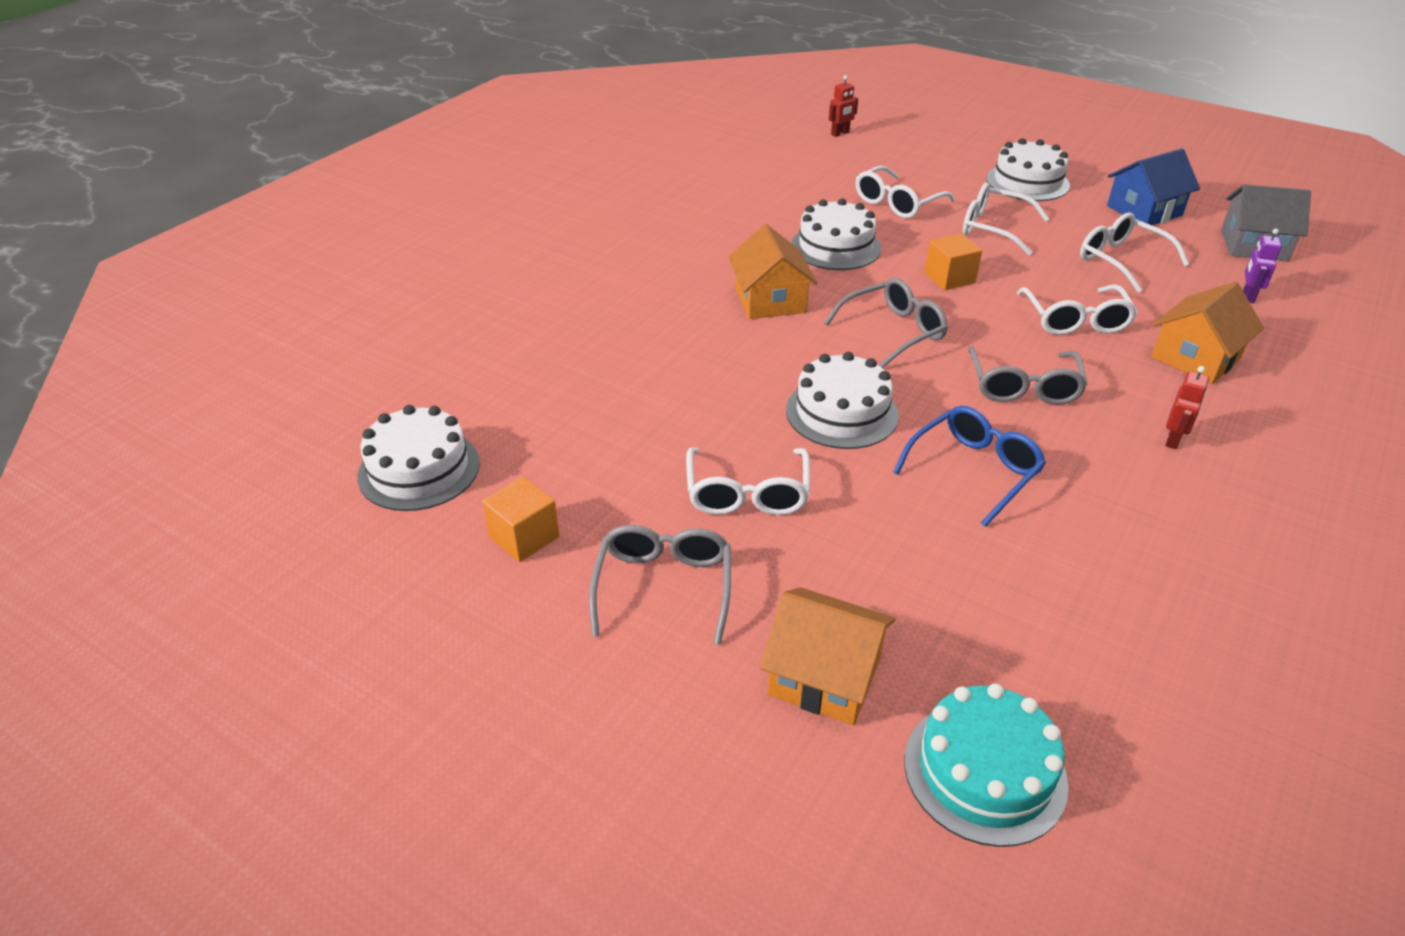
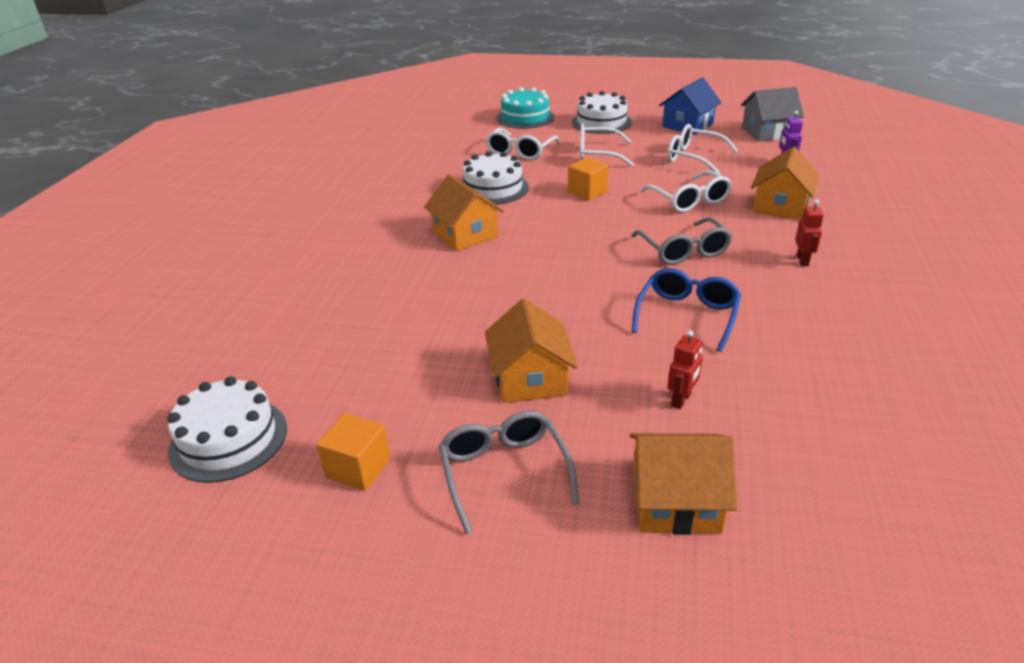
camera: 20 degrees left, 5 degrees down
(747, 494) = (530, 378): white glasses -> orange house
(840, 133) = (452, 115): red robot -> red robot (681, 400)
(842, 412) = (567, 300): white cake -> none
(894, 331) = (570, 235): grey glasses -> none
(985, 771) = (839, 534): turquoise cake -> turquoise cake (525, 117)

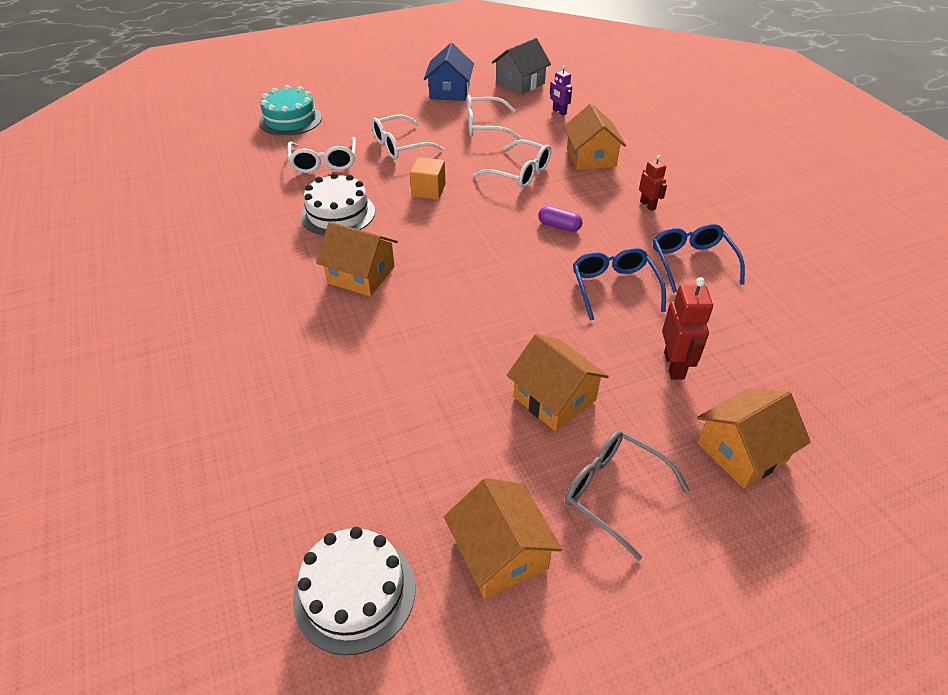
camera: 35 degrees left, 10 degrees up
(358, 468) = (500, 553): orange cube -> orange house
(601, 122) = (370, 107): white cake -> none
(681, 400) = (674, 365): red robot -> red robot, size x1.59
(684, 251) = (559, 226): grey glasses -> purple capsule
(801, 322) = (691, 262): none -> blue glasses

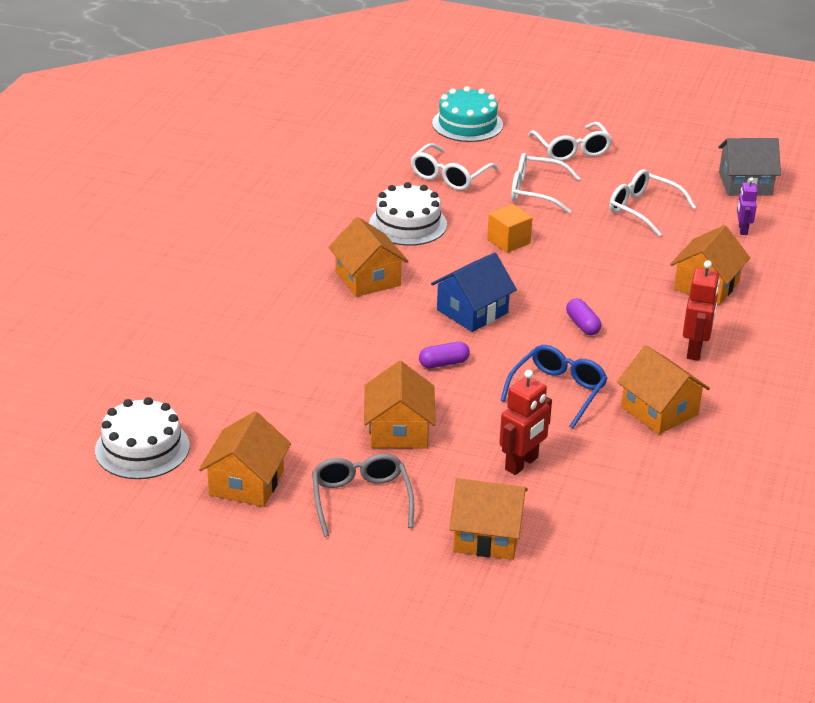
camera: 40 degrees right, 10 degrees down
(449, 91) = (656, 161): blue house -> blue house (472, 311)
(509, 314) = (443, 363): none -> purple capsule
(520, 173) = (614, 266): white glasses -> white glasses (572, 150)
(648, 205) = (695, 350): red robot -> red robot, size x1.59
(691, 262) = (659, 410): blue glasses -> orange house

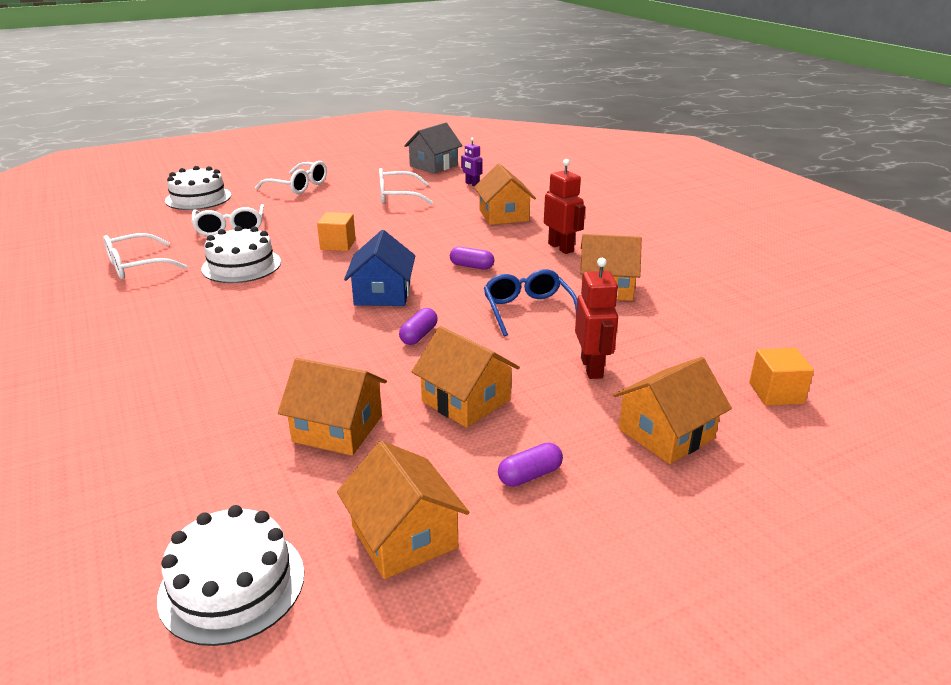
camera: 45 degrees left, 5 degrees down
(361, 499) = (530, 475): grey glasses -> purple capsule
(367, 278) = (262, 311): orange house -> orange house (337, 428)
(467, 124) = (198, 198): turquoise cake -> white cake
(535, 191) = (310, 213): white glasses -> white glasses (136, 266)
(620, 567) = (776, 393): none -> orange cube

